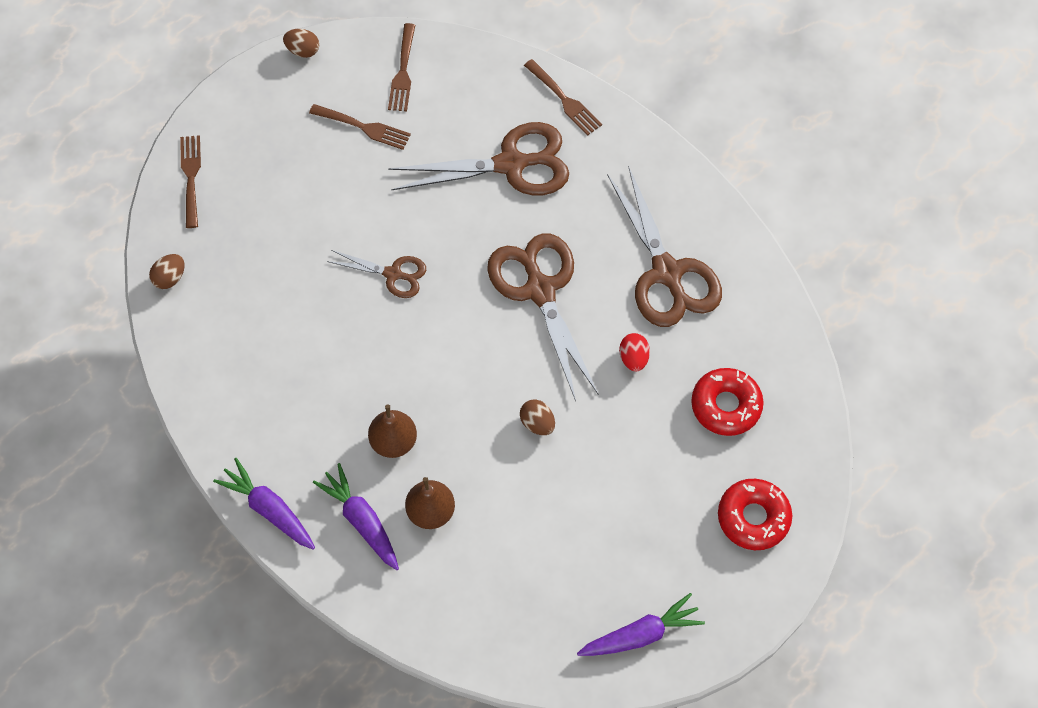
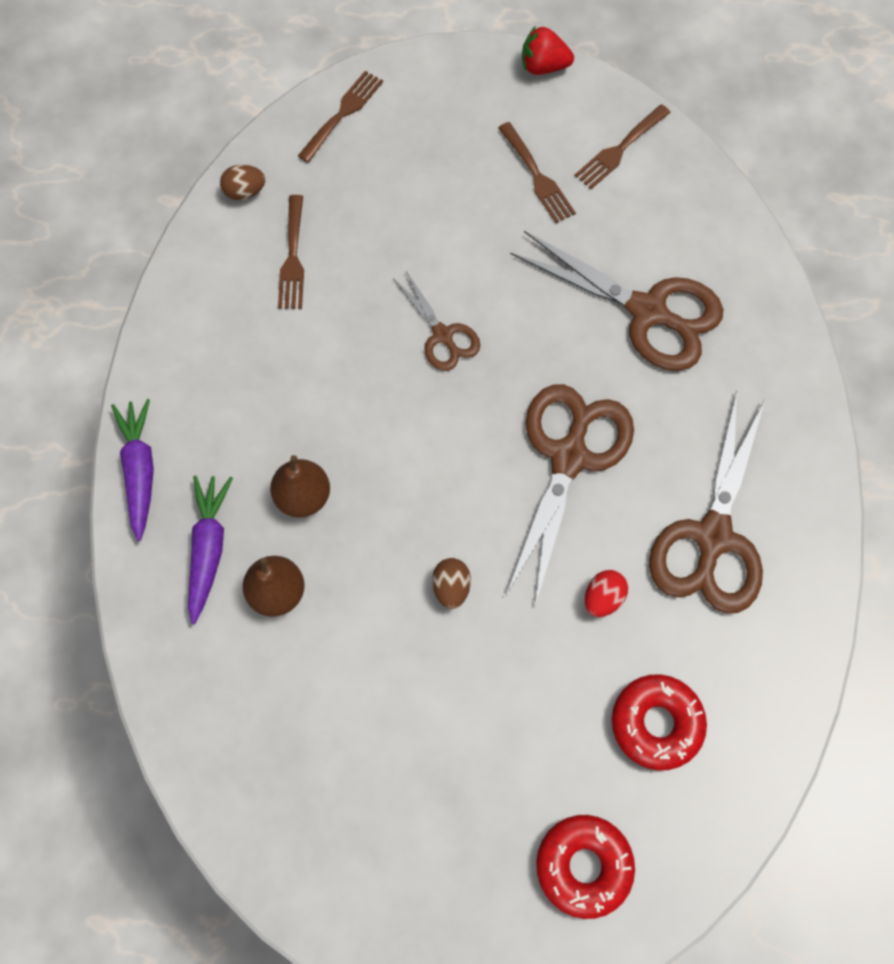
camera: 40 degrees right, 5 degrees up
(303, 51) = (543, 66): brown egg -> red strawberry
(564, 100) = (757, 286): brown fork -> brown fork (293, 258)
(641, 634) = (365, 888): purple carrot -> none

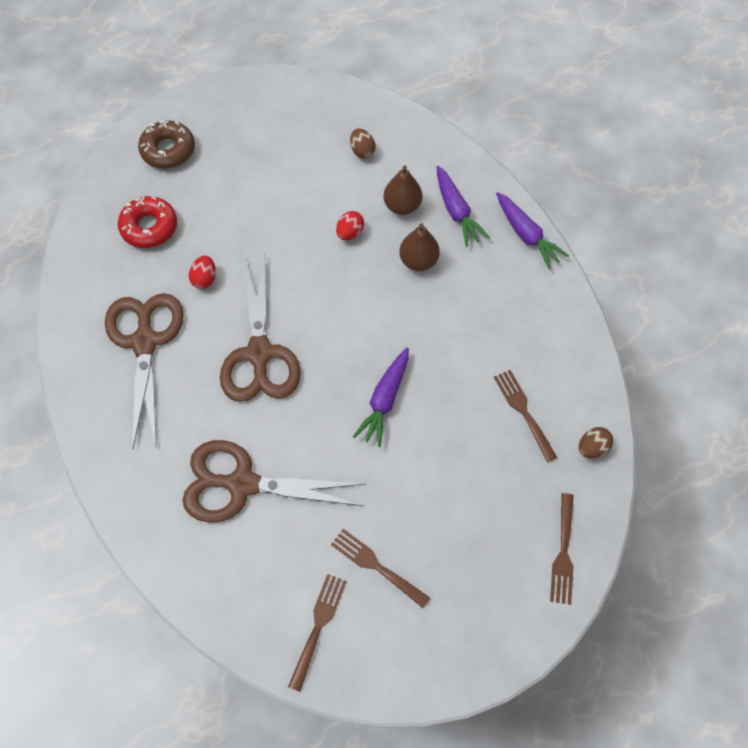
camera: 155 degrees right, 5 degrees down
(372, 581) = (350, 233): none -> red egg
(442, 335) = (385, 400): brown scissors -> purple carrot
(451, 587) = (301, 248): brown egg -> brown egg (362, 151)
(543, 66) = (421, 686): red strawberry -> none
(583, 866) = (168, 150): red donut -> brown donut

